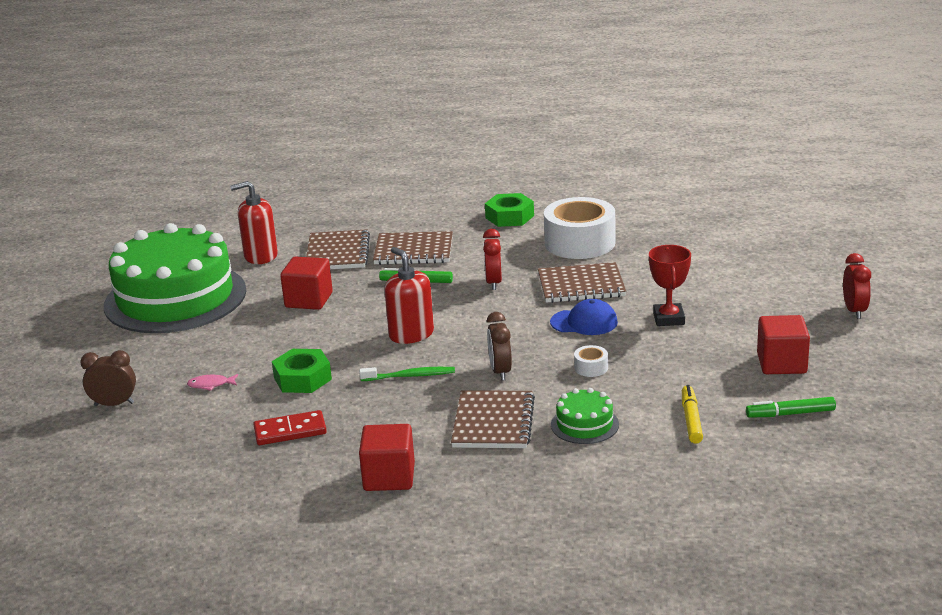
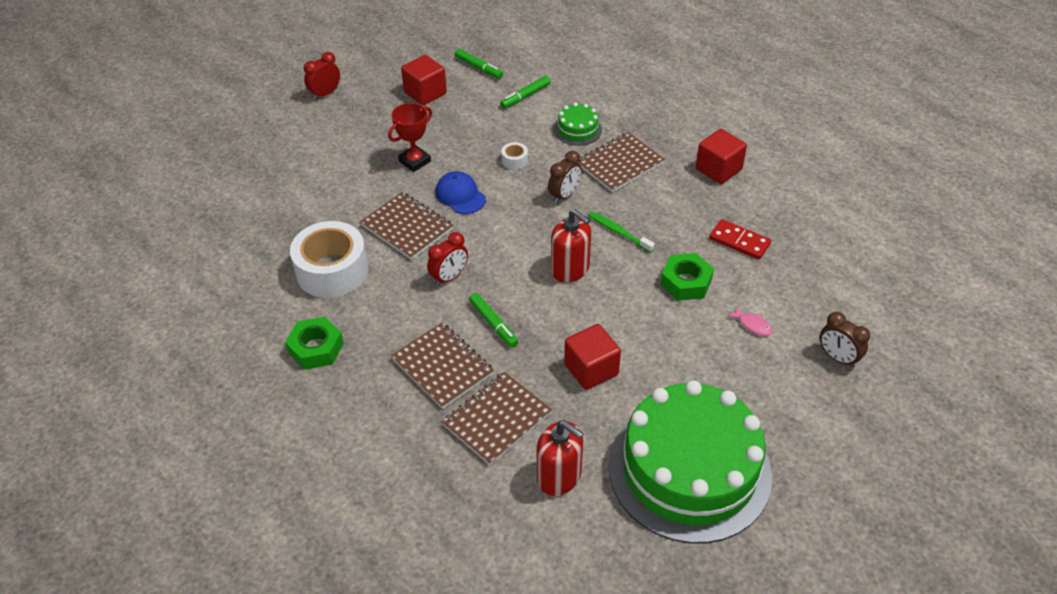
camera: 135 degrees left, 20 degrees up
(411, 334) = (570, 269): red soap dispenser -> red soap dispenser turned 60 degrees counterclockwise
(691, 420) = (525, 96): yellow marker -> green marker

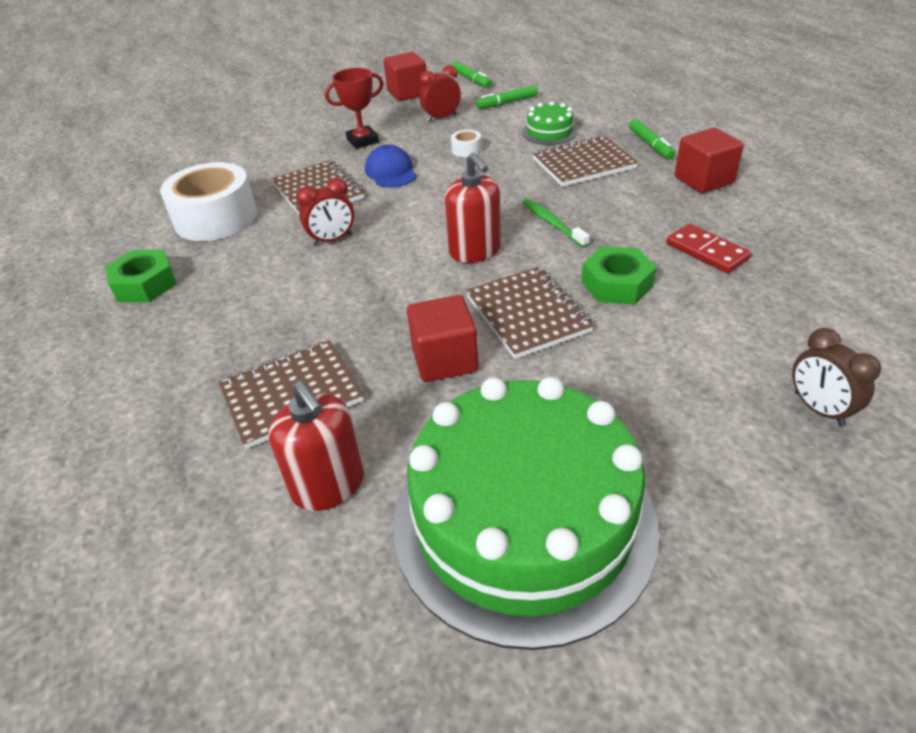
camera: 20 degrees right, 5 degrees down
(325, 94) = (314, 87): red clock -> red clock (441, 118)
(442, 367) = (265, 325): brown notebook -> brown notebook (527, 314)
(493, 324) = (353, 291): green marker -> green marker (650, 145)
(564, 195) = (505, 184): brown clock -> none
(752, 325) = (694, 345): pink fish -> none

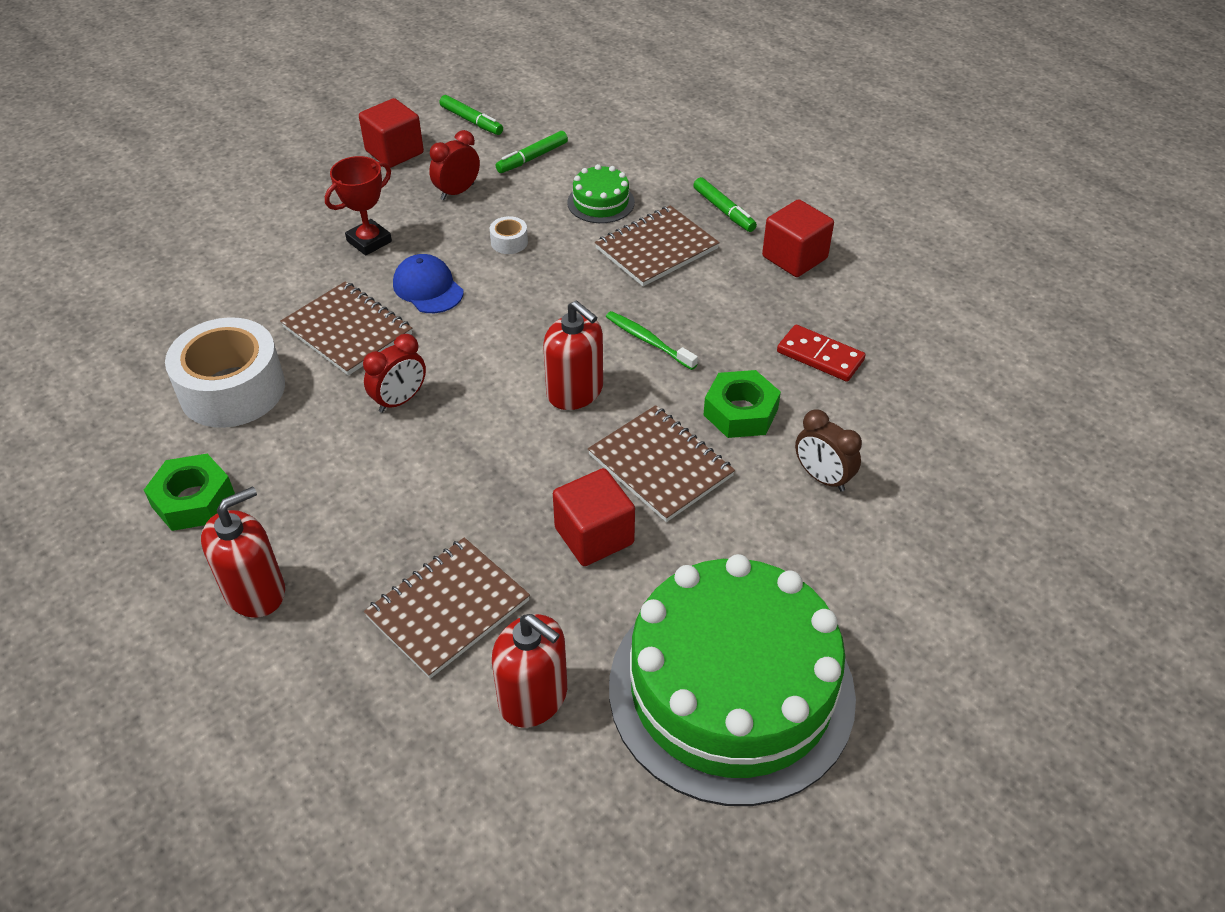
camera: 20 degrees left, 5 degrees up
(149, 354) = (255, 591): none -> red soap dispenser
(818, 409) = (958, 523): brown clock -> brown clock (822, 478)

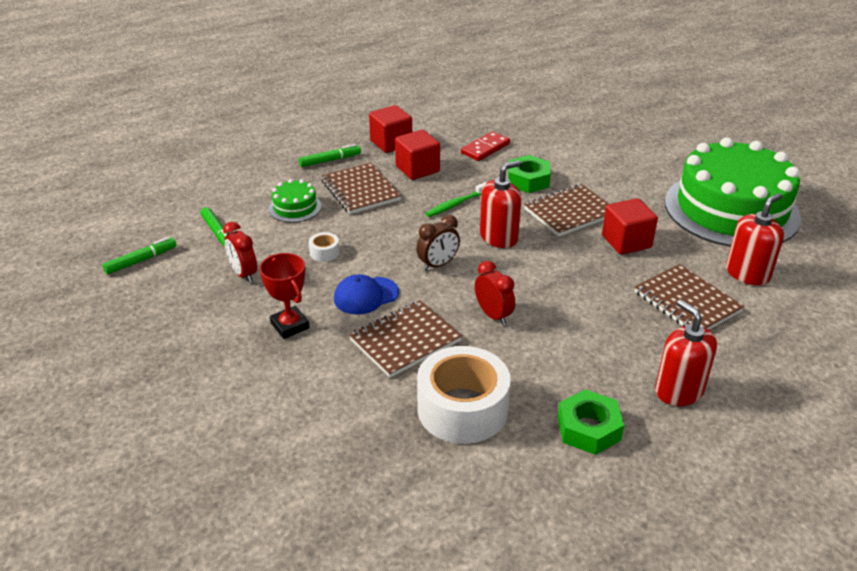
camera: 80 degrees left, 10 degrees down
(394, 152) = (161, 307): red cube -> red cube (417, 169)
(822, 478) = (584, 162): brown clock -> brown clock (438, 265)

